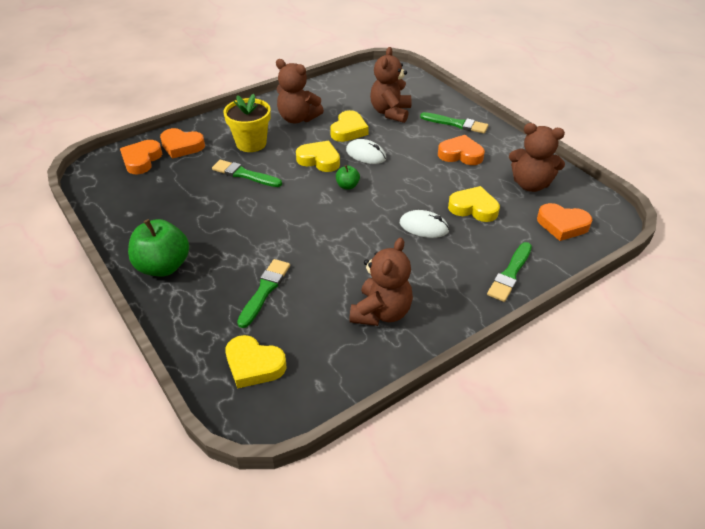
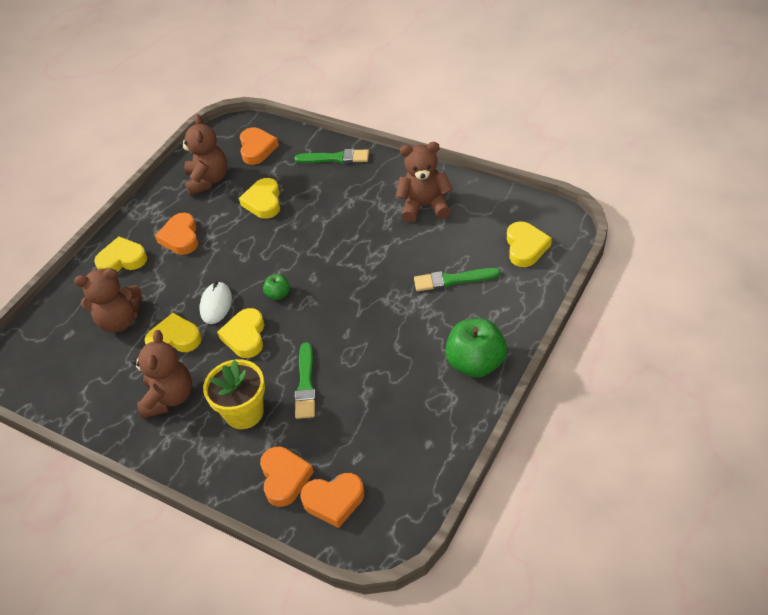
camera: 110 degrees left, 5 degrees up
(424, 227) = (308, 221): white mouse -> none
(456, 124) = (122, 260): green brush -> yellow heart

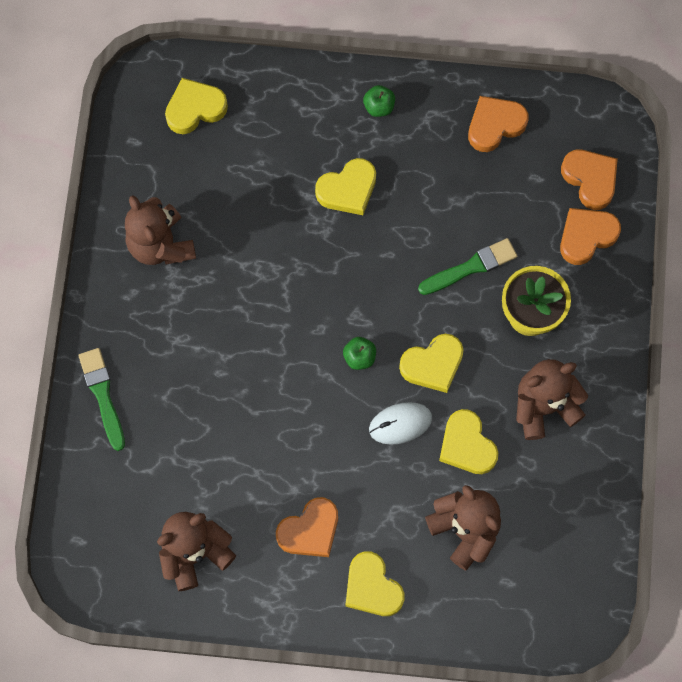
camera: 120 degrees left, 25 degrees up
(257, 149) = (113, 515): orange heart -> orange heart (495, 125)
(263, 202) = (213, 453): yellow heart -> yellow heart (348, 189)
(452, 280) = (271, 170): green brush -> none
(476, 363) = (379, 107): green apple -> green apple, size x0.48

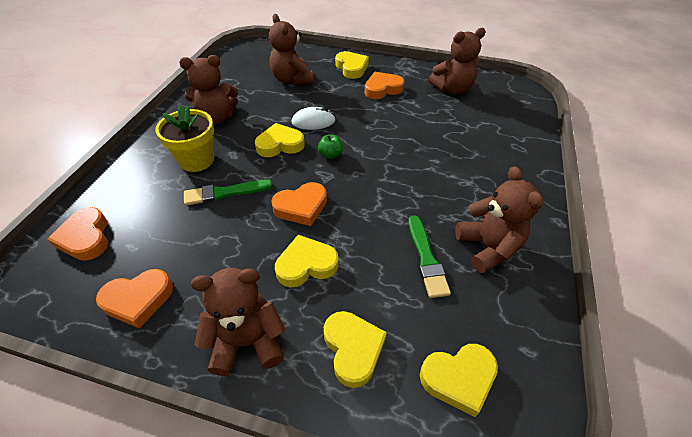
camera: 170 degrees left, 25 degrees down
(102, 395) = (523, 160): green brush -> green brush (426, 259)
(379, 107) = (247, 341): green apple -> brown teddy bear
(467, 445) = (275, 108): yellow heart -> yellow heart (353, 349)
(586, 236) = (121, 199): orange heart -> orange heart (301, 207)

